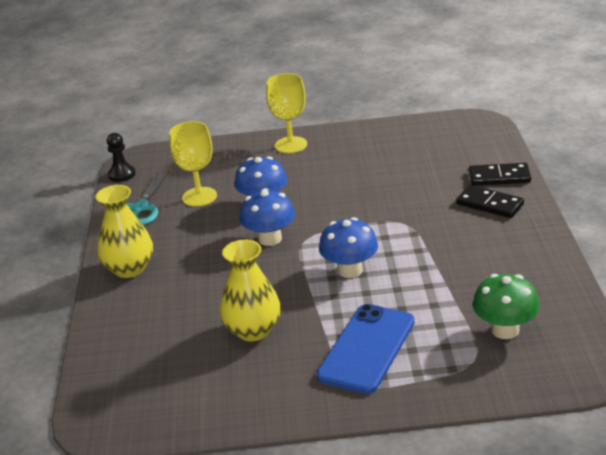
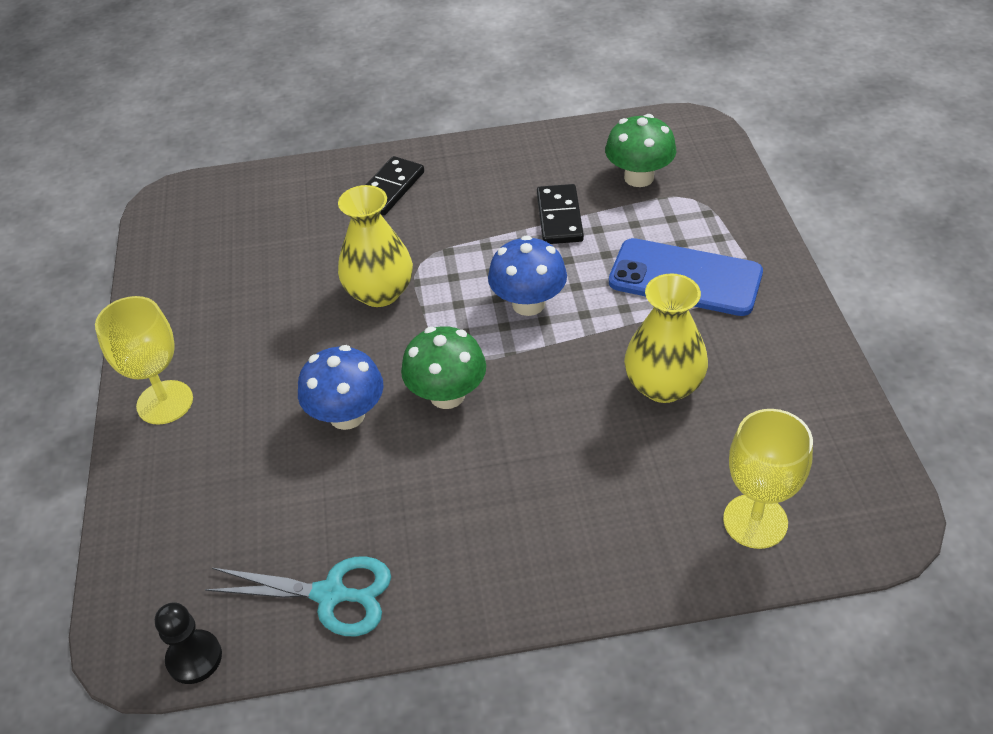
camera: 95 degrees left, 15 degrees up
(129, 269) = (520, 568): yellow vase -> yellow vase (380, 292)
(199, 197) = (308, 507): yellow goblet -> yellow goblet (755, 521)
(270, 239) = (447, 395): blue mushroom -> green mushroom
(499, 177) = (326, 181): black domino -> black domino (559, 217)

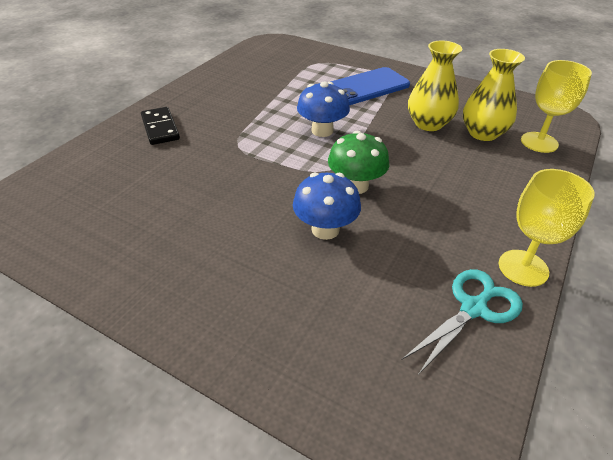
camera: 55 degrees left, 5 degrees down
(165, 402) = (199, 312): yellow goblet -> yellow goblet (523, 268)
(194, 658) = (479, 414): black pawn -> none
(380, 292) = (239, 170): yellow vase -> yellow vase (483, 133)
(559, 217) = (274, 95): black domino -> none
(639, 177) = (282, 66): green mushroom -> none

